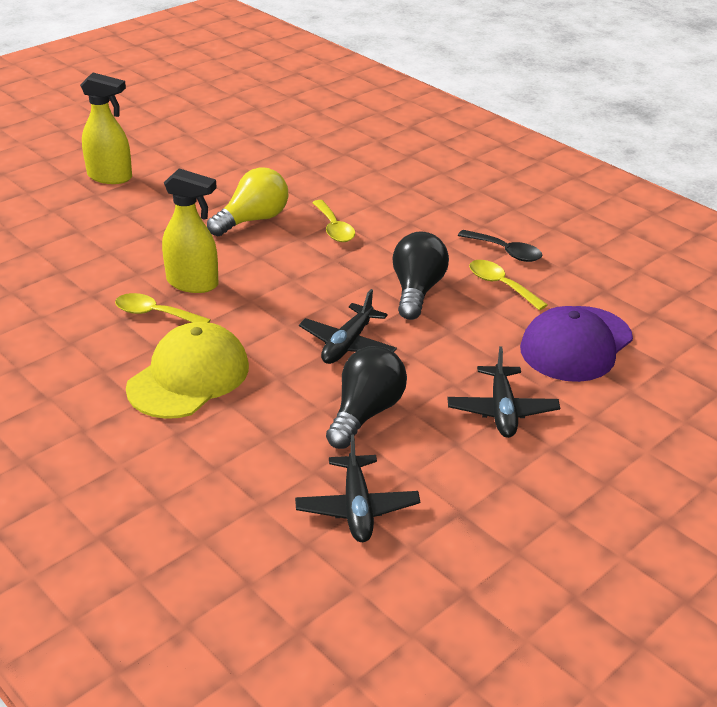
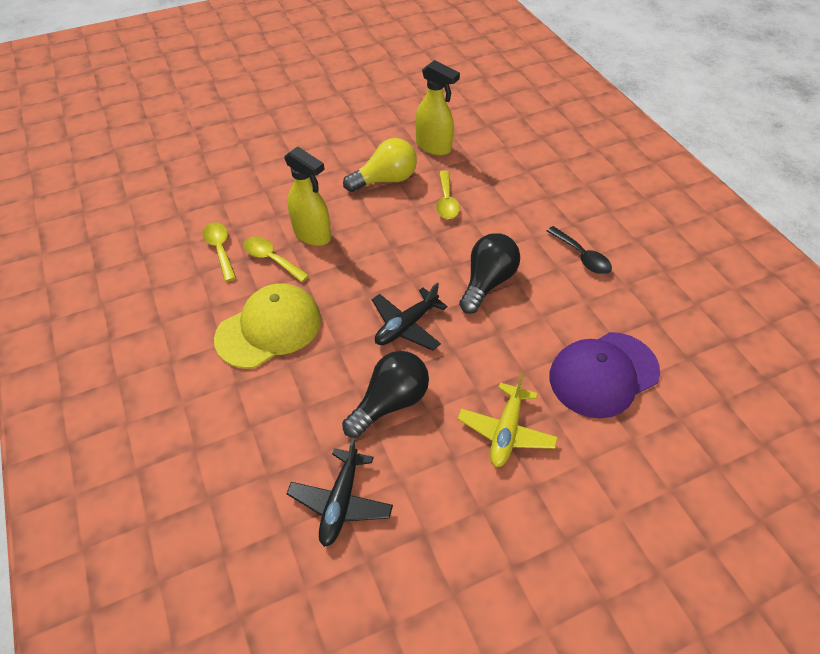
camera: 20 degrees right, 15 degrees up
(110, 177) = (296, 116): yellow spray bottle -> yellow spray bottle (434, 147)
(500, 285) = (562, 292): yellow spoon -> yellow spoon (220, 249)
(502, 410) = (506, 431): black plane -> yellow plane

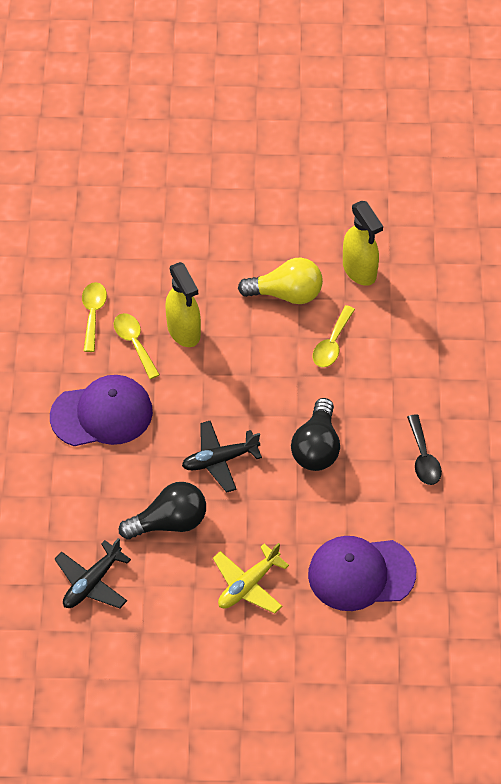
camera: 25 degrees right, 5 degrees up
(269, 328) = (102, 414): yellow cap -> purple cap
(487, 282) = (316, 447): black light bulb -> black light bulb turned 135 degrees clockwise

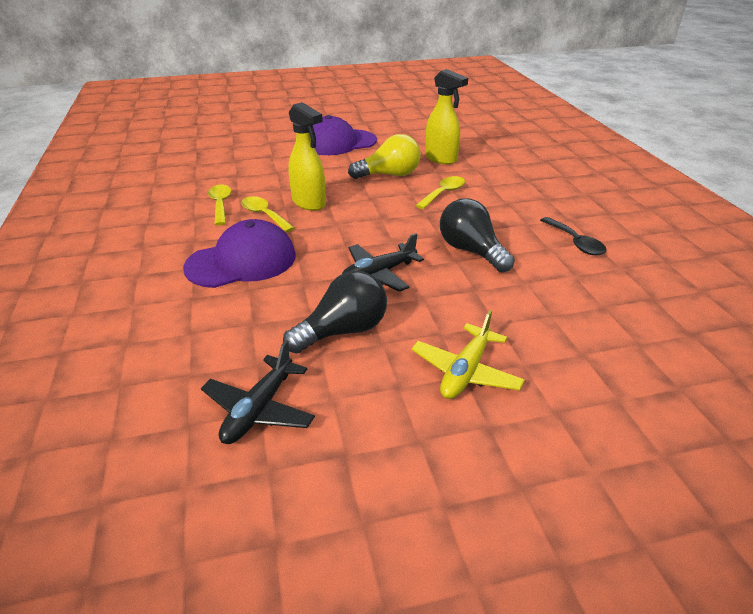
camera: 15 degrees left, 20 degrees down
(316, 447) = (471, 251): black light bulb -> black light bulb turned 150 degrees clockwise
(332, 344) = (443, 193): yellow spoon -> yellow spoon turned 150 degrees counterclockwise
(361, 574) = (587, 336): purple cap -> purple cap (338, 143)

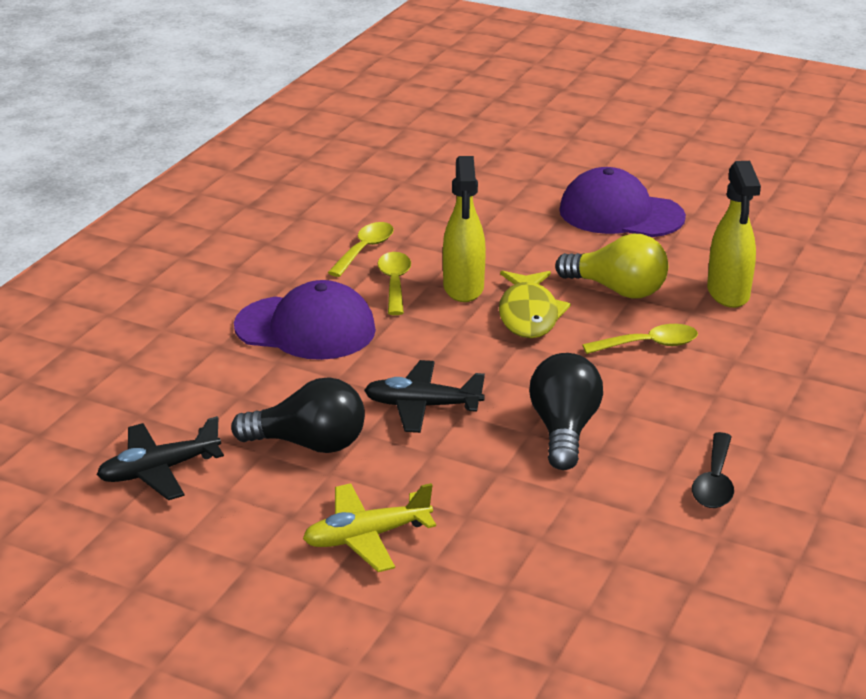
camera: 40 degrees right, 5 degrees down
(363, 202) = (529, 314): none -> yellow fish

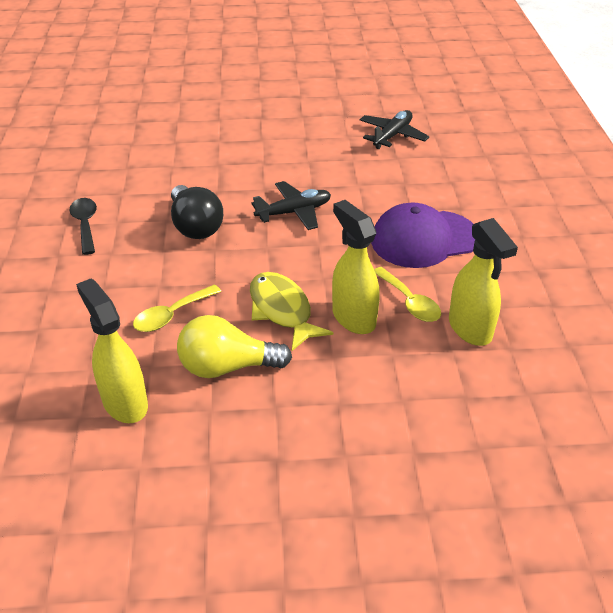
camera: 150 degrees right, 10 degrees up
(309, 444) = (335, 171): black light bulb -> none
(365, 249) = (470, 329): yellow spoon -> yellow spray bottle
(367, 537) = (259, 140): yellow plane -> none
(620, 214) = (286, 490): purple cap -> none

